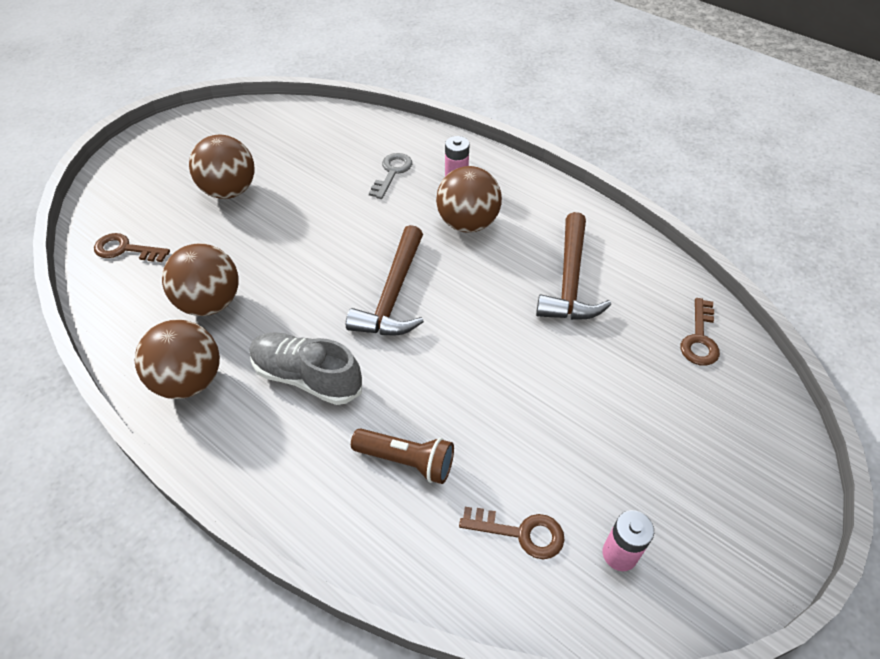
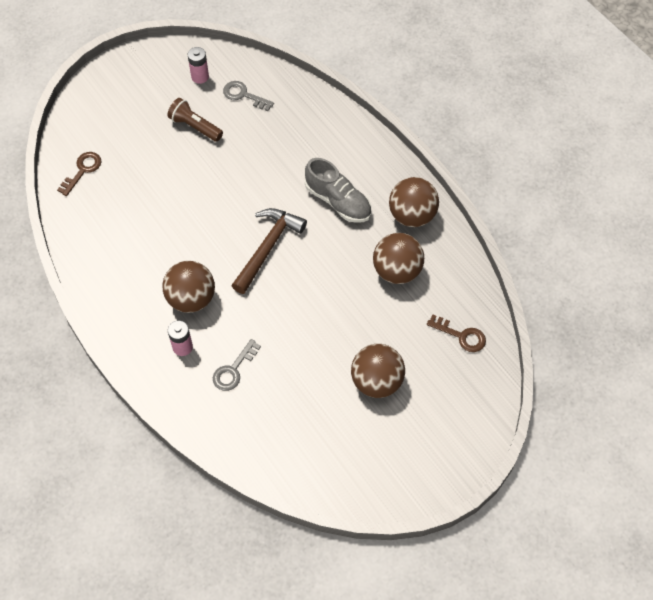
camera: 165 degrees left, 10 degrees up
(406, 461) = (291, 140): brown flashlight -> brown flashlight (195, 126)
(521, 533) = (243, 95): brown key -> grey key
(570, 280) = (141, 231): brown hammer -> none

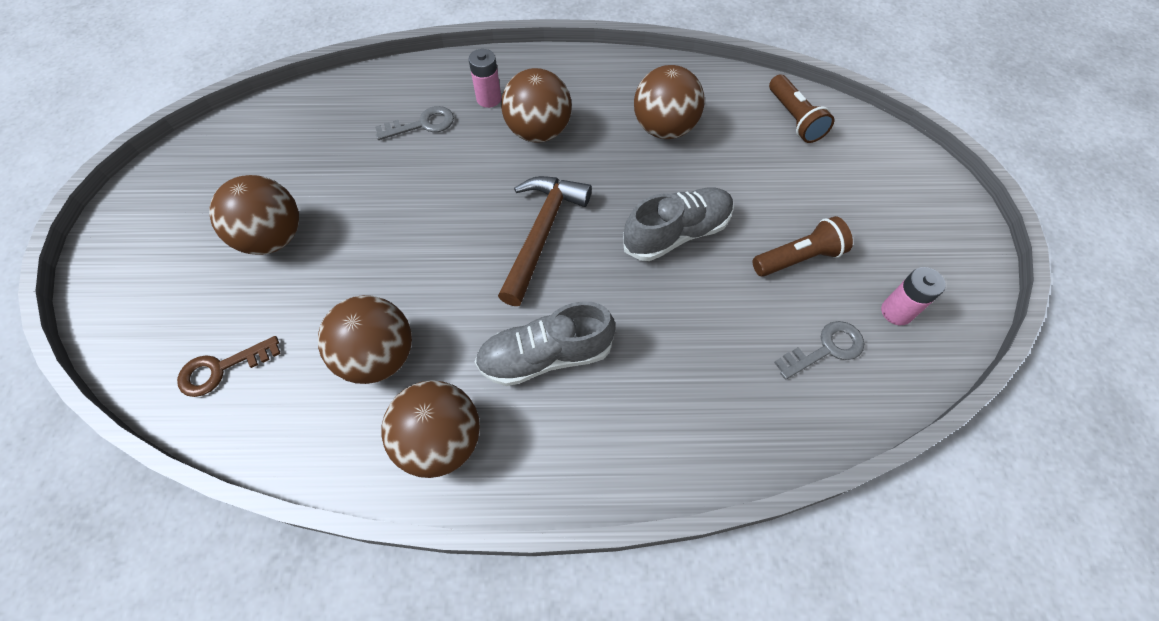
camera: 125 degrees right, 0 degrees up
(82, 170) = (794, 119): brown key -> brown flashlight
(139, 232) = (664, 128): none -> brown ball
(219, 186) = (676, 233): none -> grey shoe
(233, 370) = (422, 124): grey key -> grey key turned 90 degrees clockwise
(268, 248) = (542, 234): brown hammer -> brown hammer turned 135 degrees counterclockwise

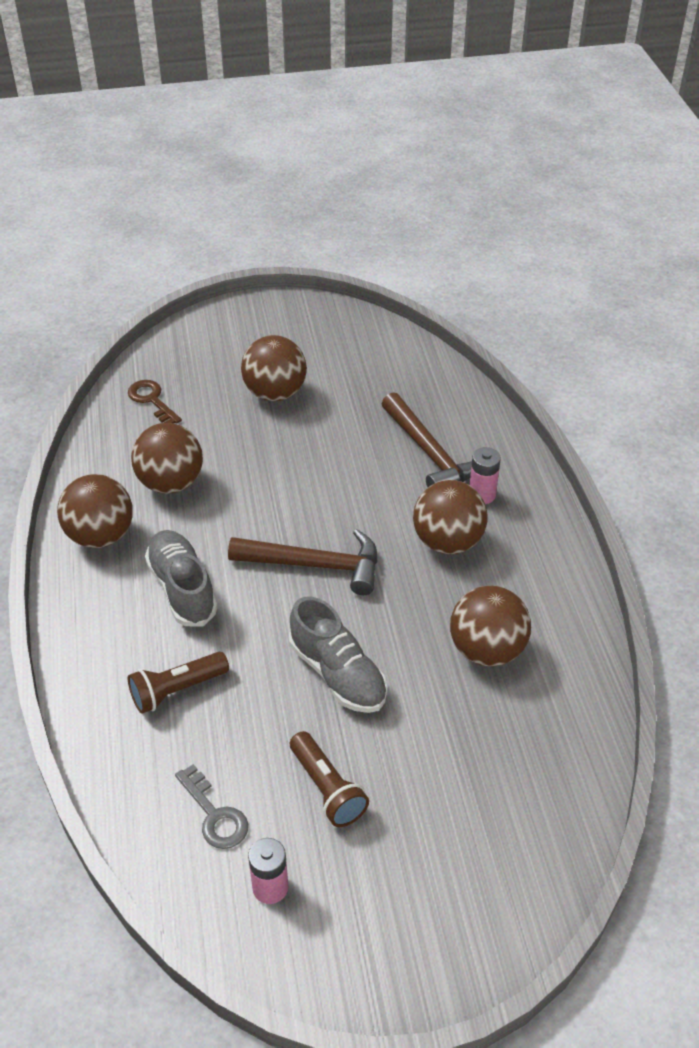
camera: 80 degrees right, 15 degrees down
(422, 124) = (430, 453): grey key -> brown hammer
(794, 119) = (547, 784): brown flashlight -> brown flashlight (177, 690)

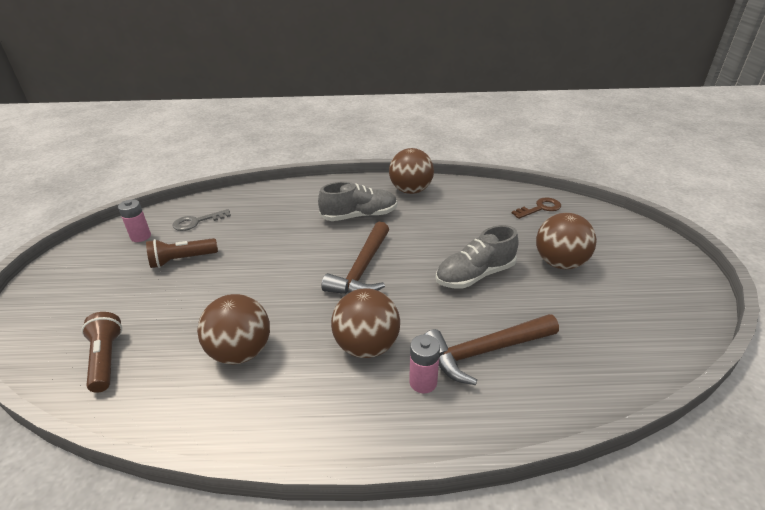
camera: 100 degrees right, 10 degrees down
(171, 483) = (454, 214): brown ball -> none
(177, 690) = (284, 213): brown flashlight -> brown flashlight (106, 359)
(338, 674) = (262, 271): grey shoe -> grey shoe (475, 275)

